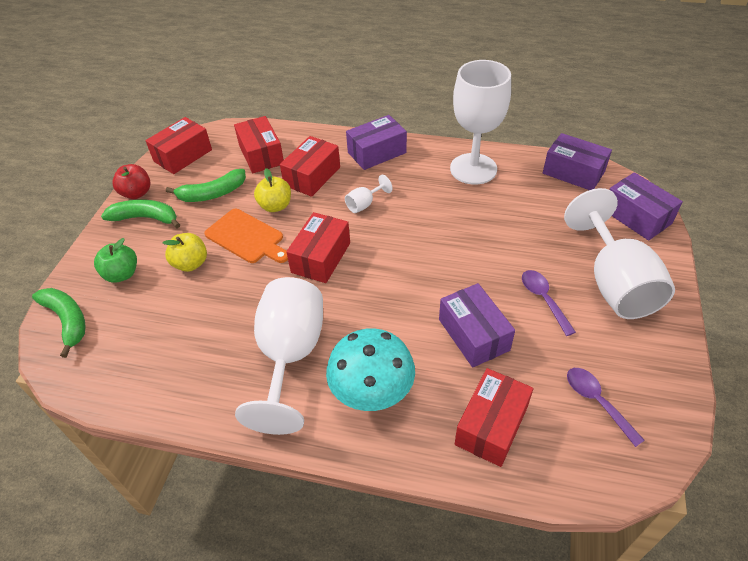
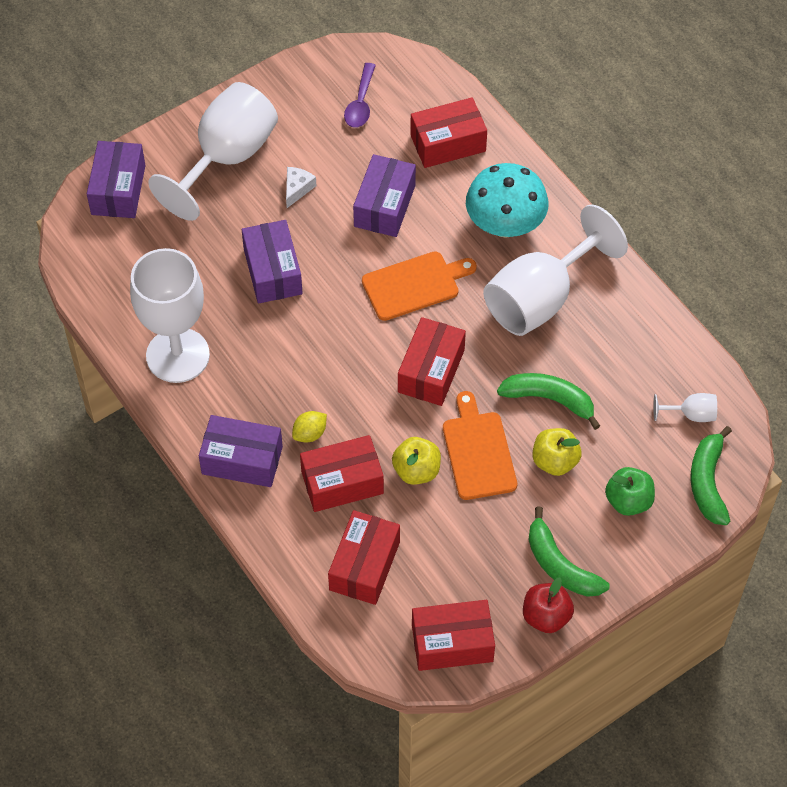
camera: 140 degrees left, 10 degrees up
(212, 194) = (466, 545): green banana -> green banana (549, 399)
(321, 257) = (431, 371): red box -> red box turned 45 degrees counterclockwise
(356, 184) = (310, 434): none -> yellow lemon
(364, 204) = (329, 400): white goblet -> white goblet (691, 414)
(389, 298) = (414, 285): none -> orange cutting board
(543, 299) = (297, 189): purple spoon -> white cheese
(573, 172) = (96, 273): purple box -> purple box (272, 271)

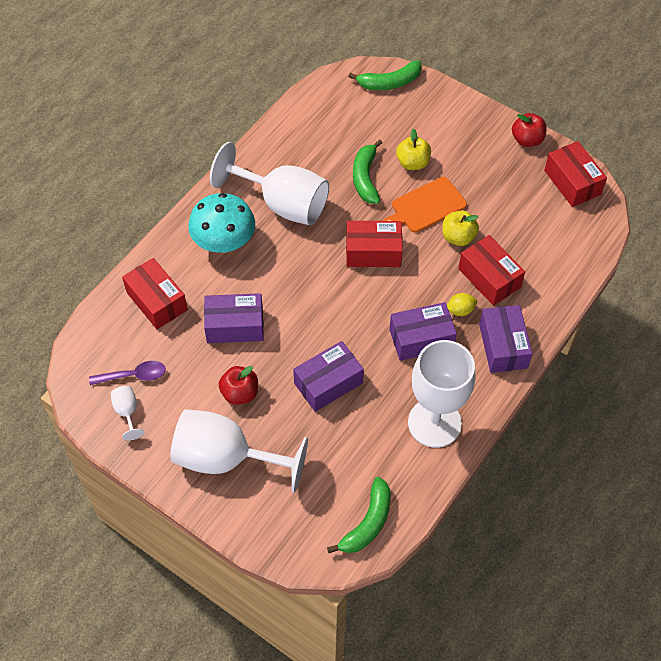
camera: 110 degrees left, 0 degrees up
(118, 190) = (291, 534): purple box -> purple box (421, 339)
(297, 189) = (240, 393): white cheese -> red apple
(310, 434) = (460, 310): yellow lemon -> yellow lemon turned 45 degrees counterclockwise
(364, 566) = (545, 245): red box -> none
(414, 285) = (302, 284): orange cutting board -> none
(560, 565) = (487, 142): green banana -> green banana (368, 523)
(628, 501) = (423, 118): green apple -> none
(691, 414) = (342, 101): white goblet -> white goblet (127, 412)

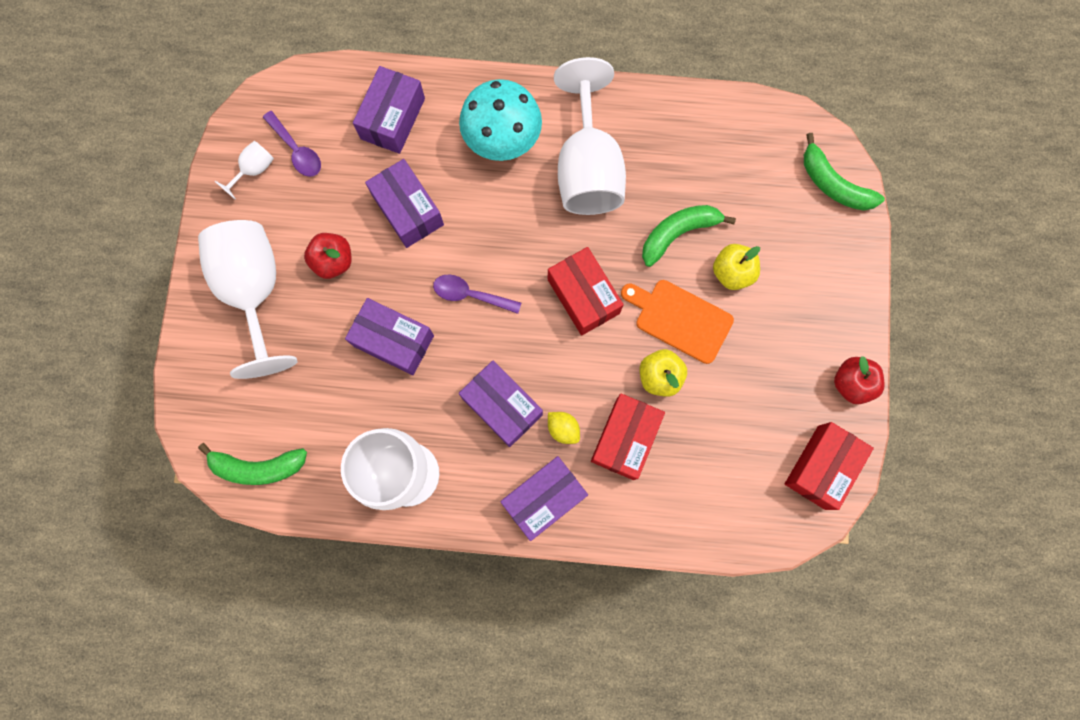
camera: 60 degrees right, 20 degrees up
(157, 301) = (392, 118): red box -> purple box
(326, 318) = (471, 295): none -> purple spoon

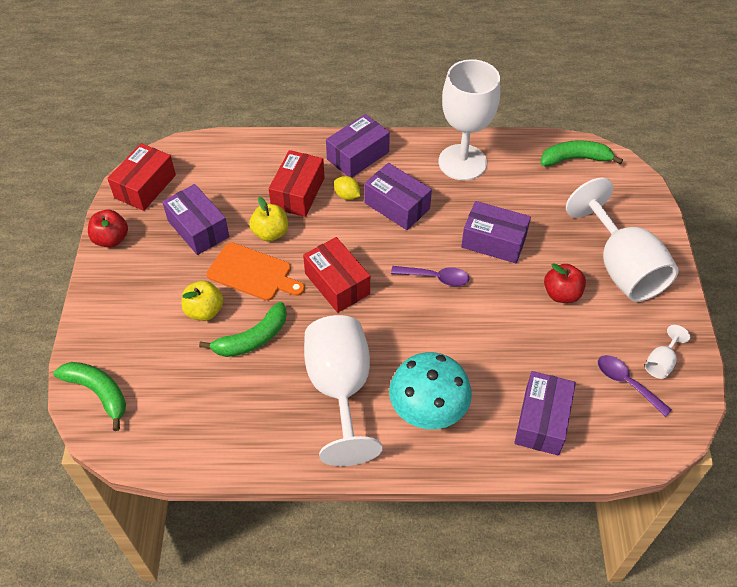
camera: 175 degrees right, 25 degrees down
(408, 210) = (506, 339): purple box -> purple box (198, 229)

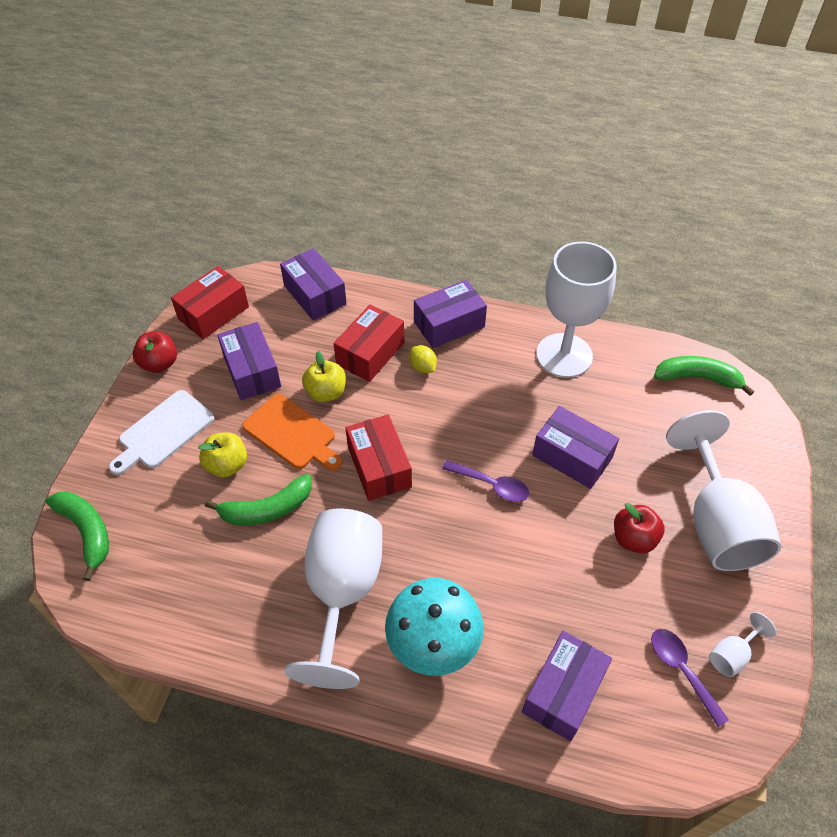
camera: 15 degrees right, 0 degrees up
(137, 296) = (163, 432): none -> white cutting board
(397, 206) = (474, 391): purple box -> purple box (315, 295)

